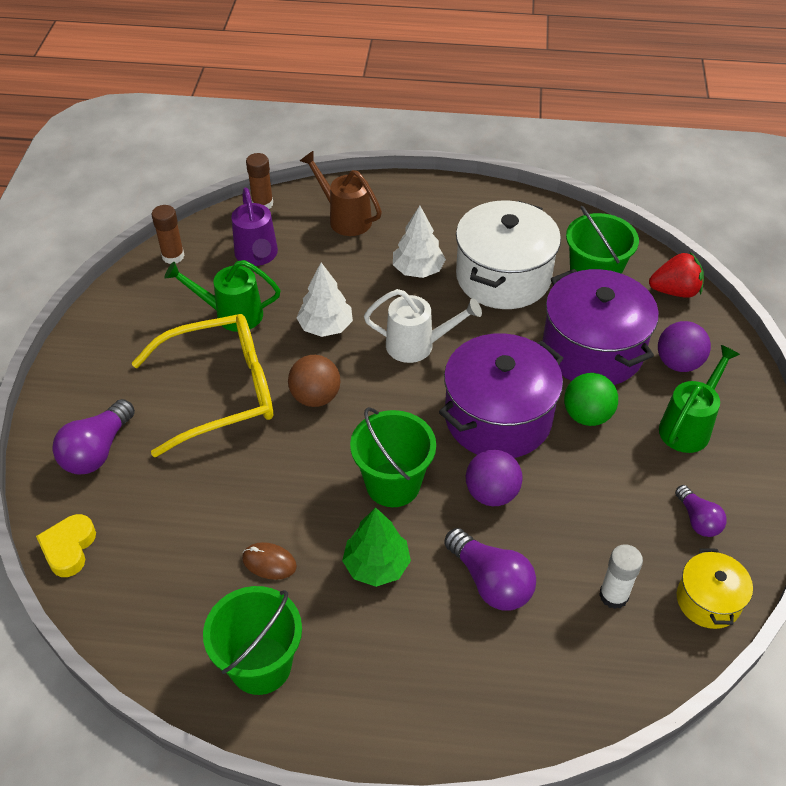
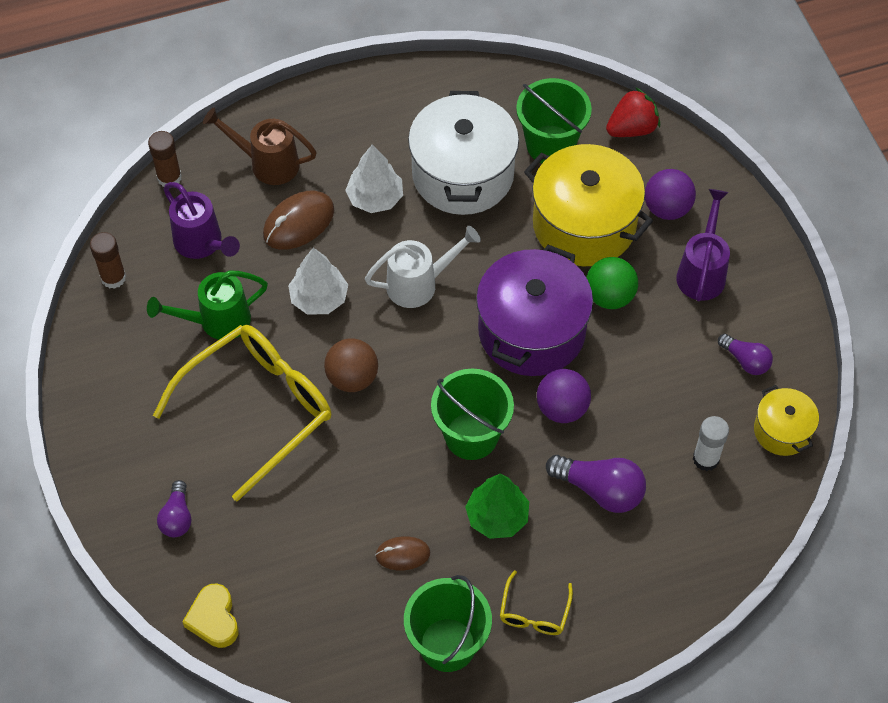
camera: 25 degrees left, 10 degrees up
(97, 450) = (177, 517): purple light bulb -> purple light bulb, size x0.62
(344, 267) = (298, 223): none -> brown mouse
(362, 671) = (534, 612): none -> yellow glasses
(592, 350) = (584, 224): purple pot -> yellow pot
(688, 426) = (702, 272): green watering can -> purple watering can

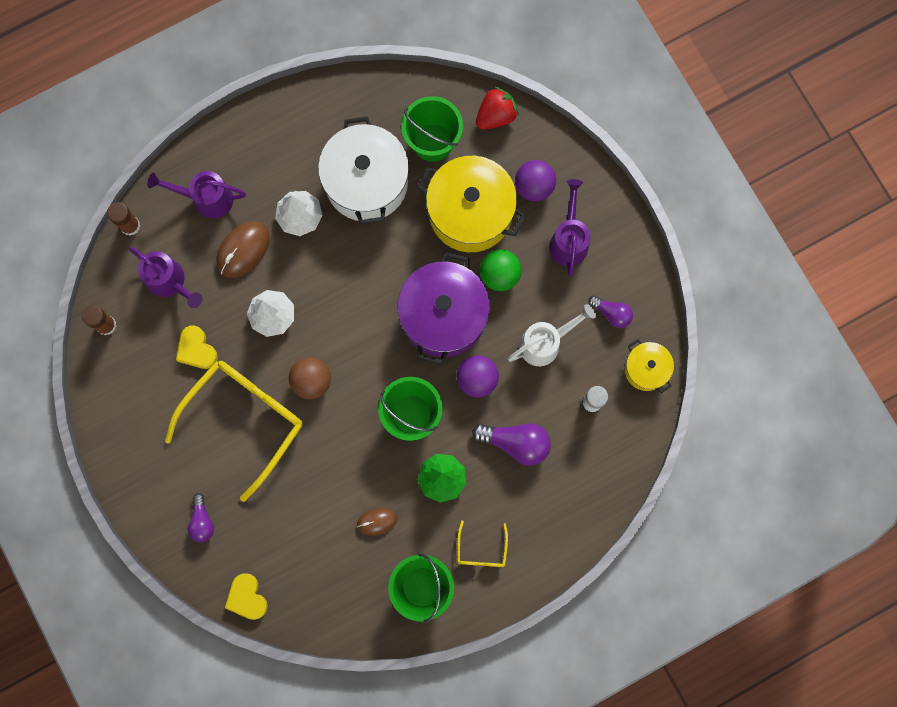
camera: 10 degrees left, 20 degrees up
(217, 321) = (196, 349): green watering can -> yellow heart
(267, 163) = (207, 199): brown watering can -> purple watering can
(419, 284) = (349, 289): white watering can -> white watering can (545, 343)

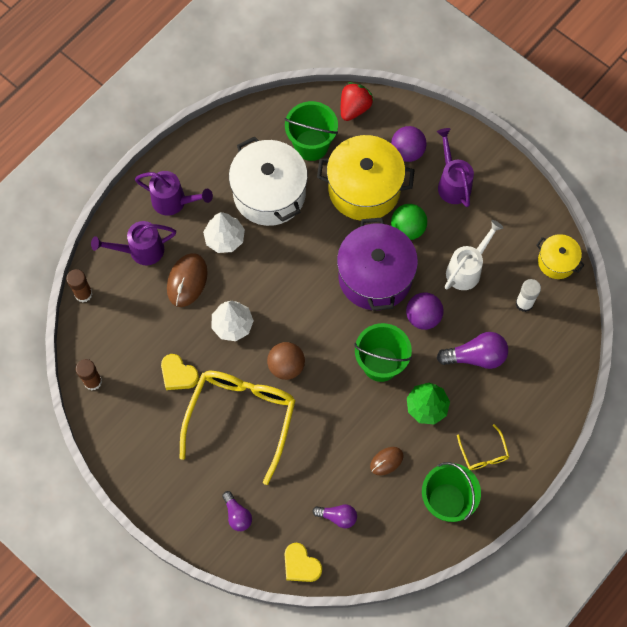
camera: 20 degrees left, 10 degrees down
(170, 282) = (135, 328): purple watering can -> purple watering can (174, 202)
(611, 313) = (510, 228): purple light bulb -> purple light bulb (337, 516)

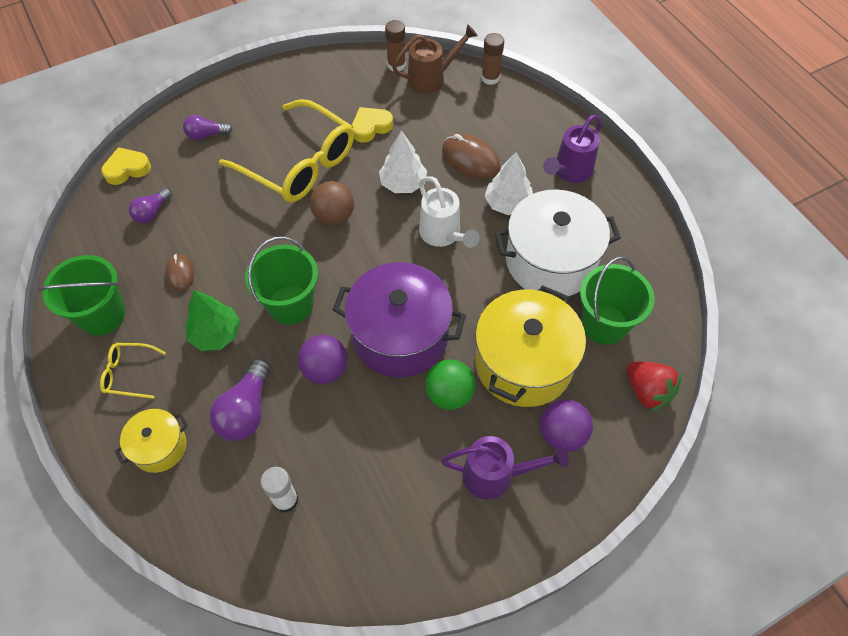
camera: 110 degrees right, 10 degrees down
(101, 344) = (431, 79): none -> brown watering can
(141, 250) = (521, 131): purple watering can -> none
(467, 269) = (364, 445): white watering can -> white watering can (443, 235)
(556, 261) = (324, 572): yellow pot -> yellow pot (159, 447)

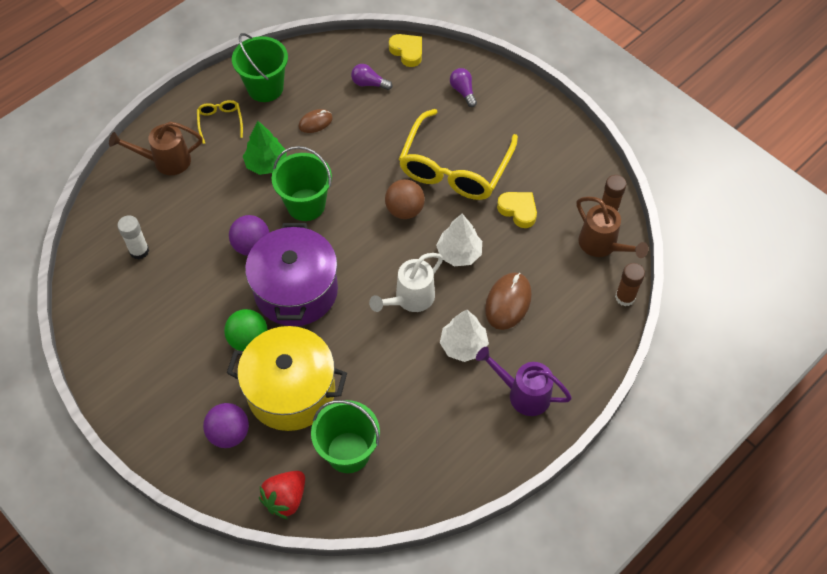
camera: 75 degrees right, 0 degrees up
(159, 447) = (166, 161): yellow pot -> brown watering can
(246, 410) = (205, 204): purple light bulb -> none
(495, 475) = (183, 389): purple watering can -> none
(550, 261) = (406, 394): white pot -> none

